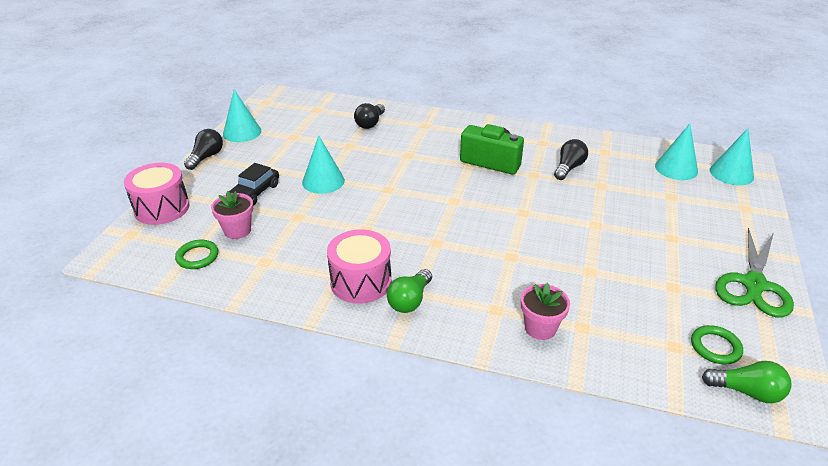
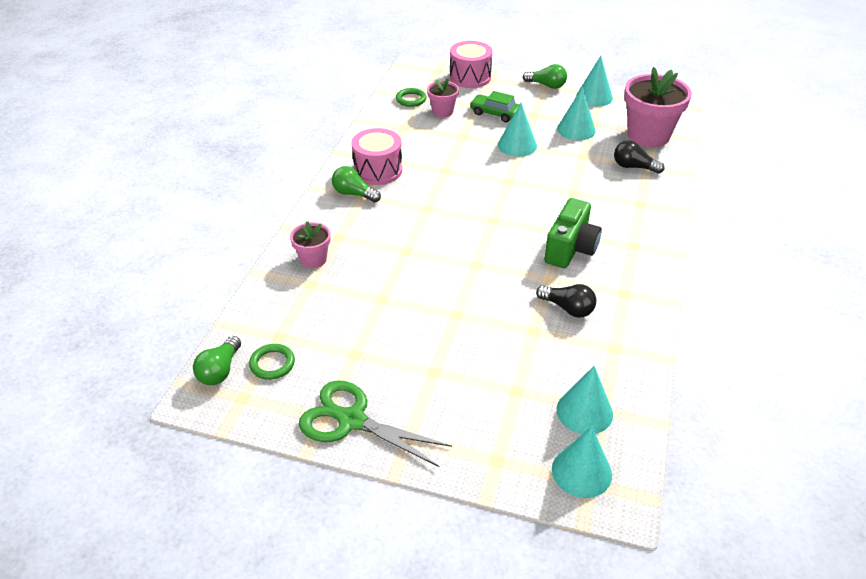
camera: 90 degrees right, 5 degrees up
(206, 157) = (546, 85): black light bulb -> green light bulb
(255, 193) = (495, 113): black car -> green car
(301, 146) = (576, 129): none -> turquoise cone
(320, 112) = (648, 135): none -> pink flower pot

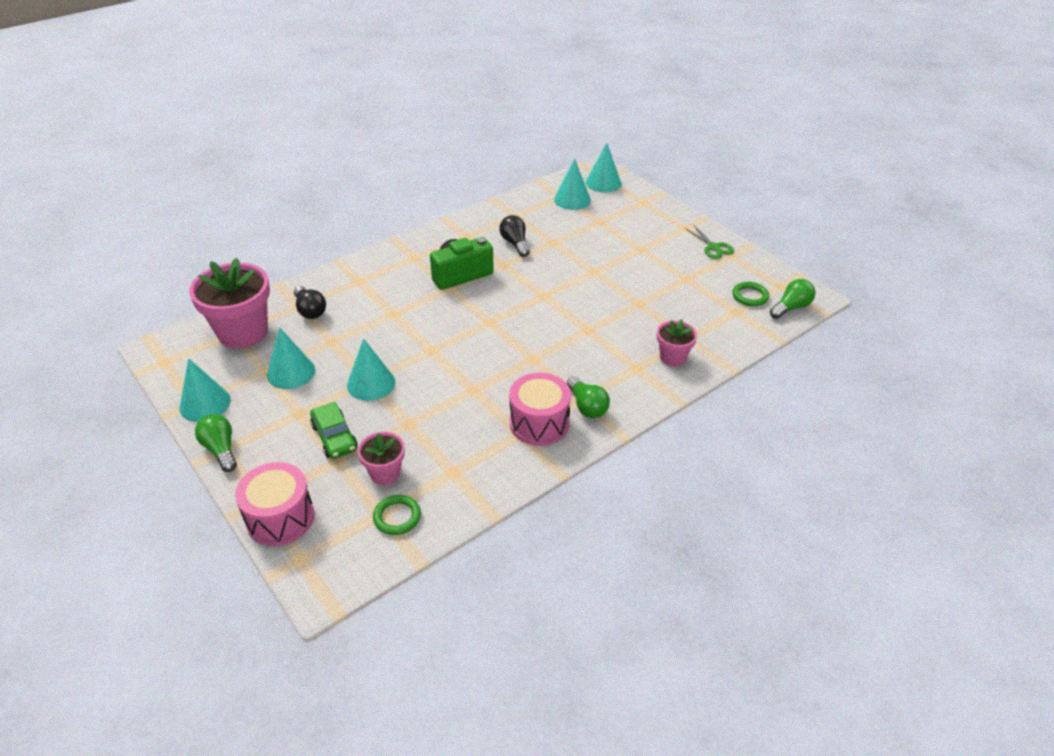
camera: 145 degrees left, 0 degrees up
(352, 420) = (713, 247): green scissors -> green scissors, size x0.56

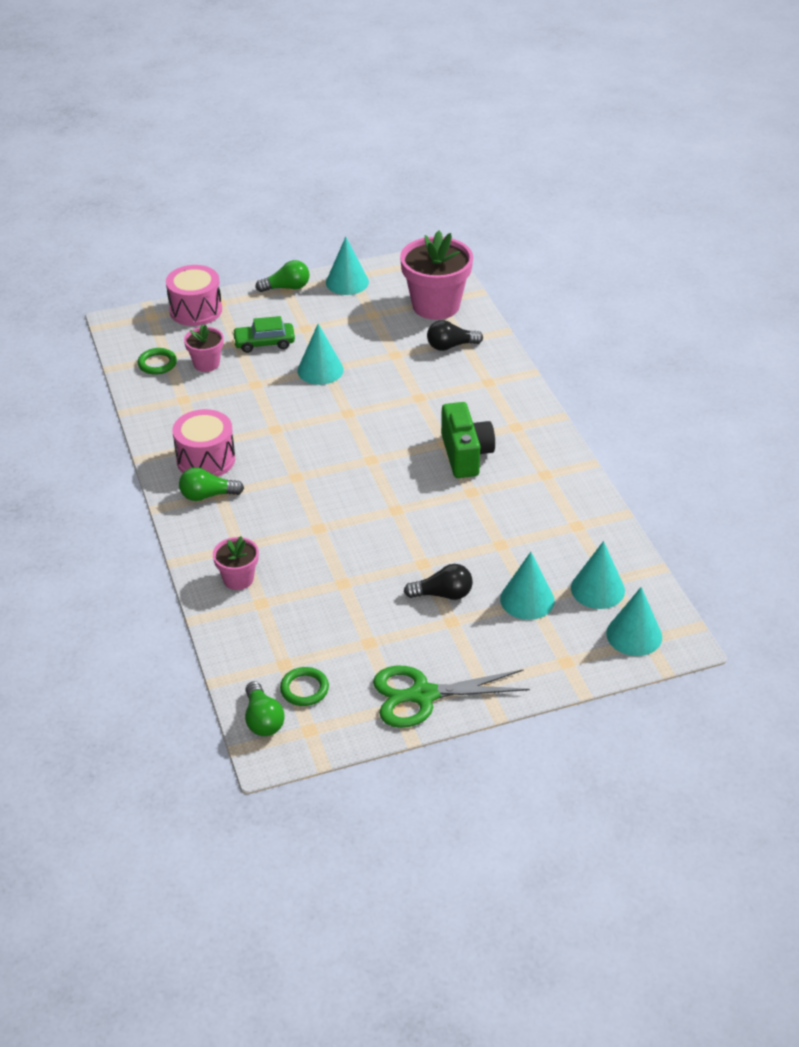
camera: 110 degrees right, 0 degrees up
(291, 372) = (362, 328): turquoise cone -> turquoise cone (527, 599)
(515, 243) = (511, 510): black light bulb -> black light bulb (443, 594)
(713, 247) = (423, 695): green scissors -> green scissors, size x1.77

